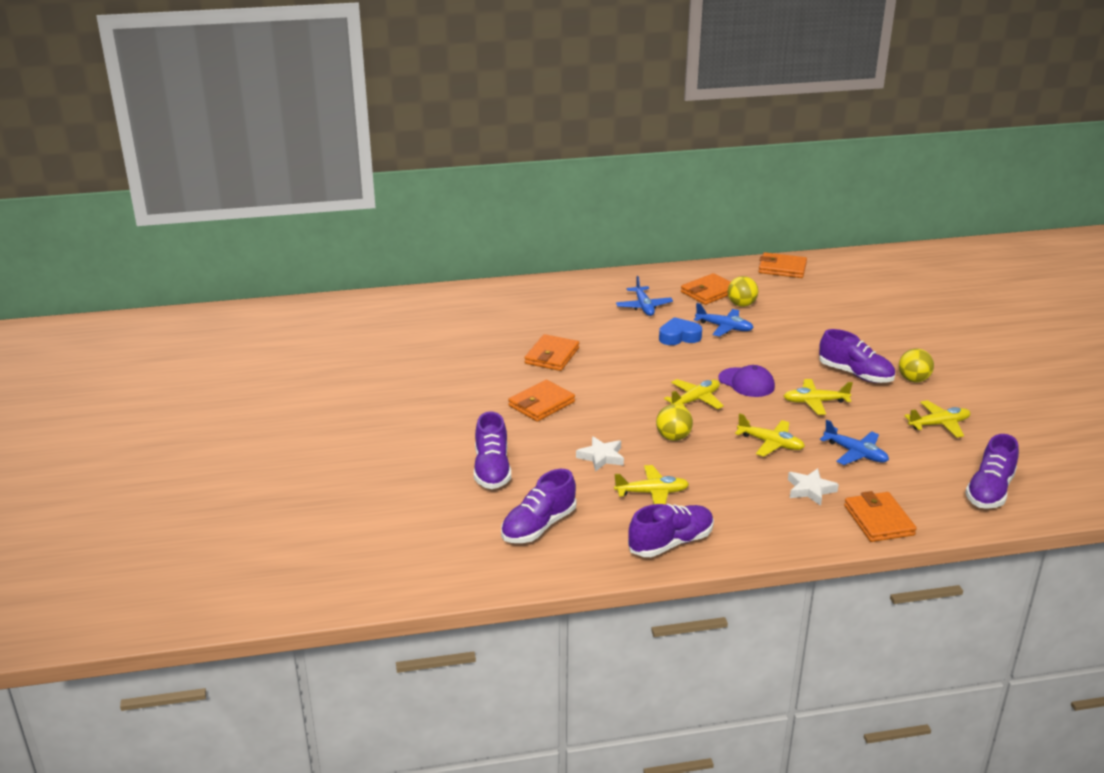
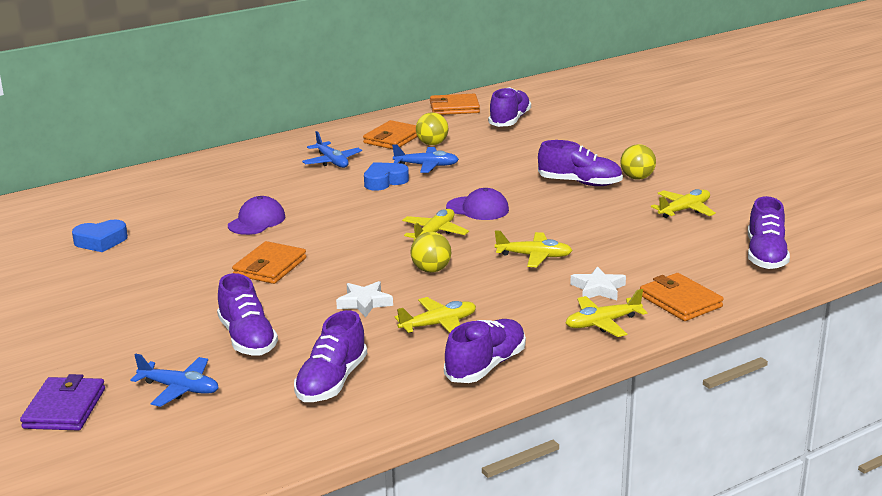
camera: 20 degrees left, 5 degrees down
(330, 499) = (65, 408): none -> purple wallet
(421, 350) = (101, 241): none -> blue heart
(552, 356) = (257, 221): orange wallet -> purple cap
(815, 402) = (556, 213): yellow plane -> yellow plane (602, 323)
(826, 292) = (509, 120): none -> purple shoe
(855, 453) = (622, 249): blue plane -> blue plane (179, 389)

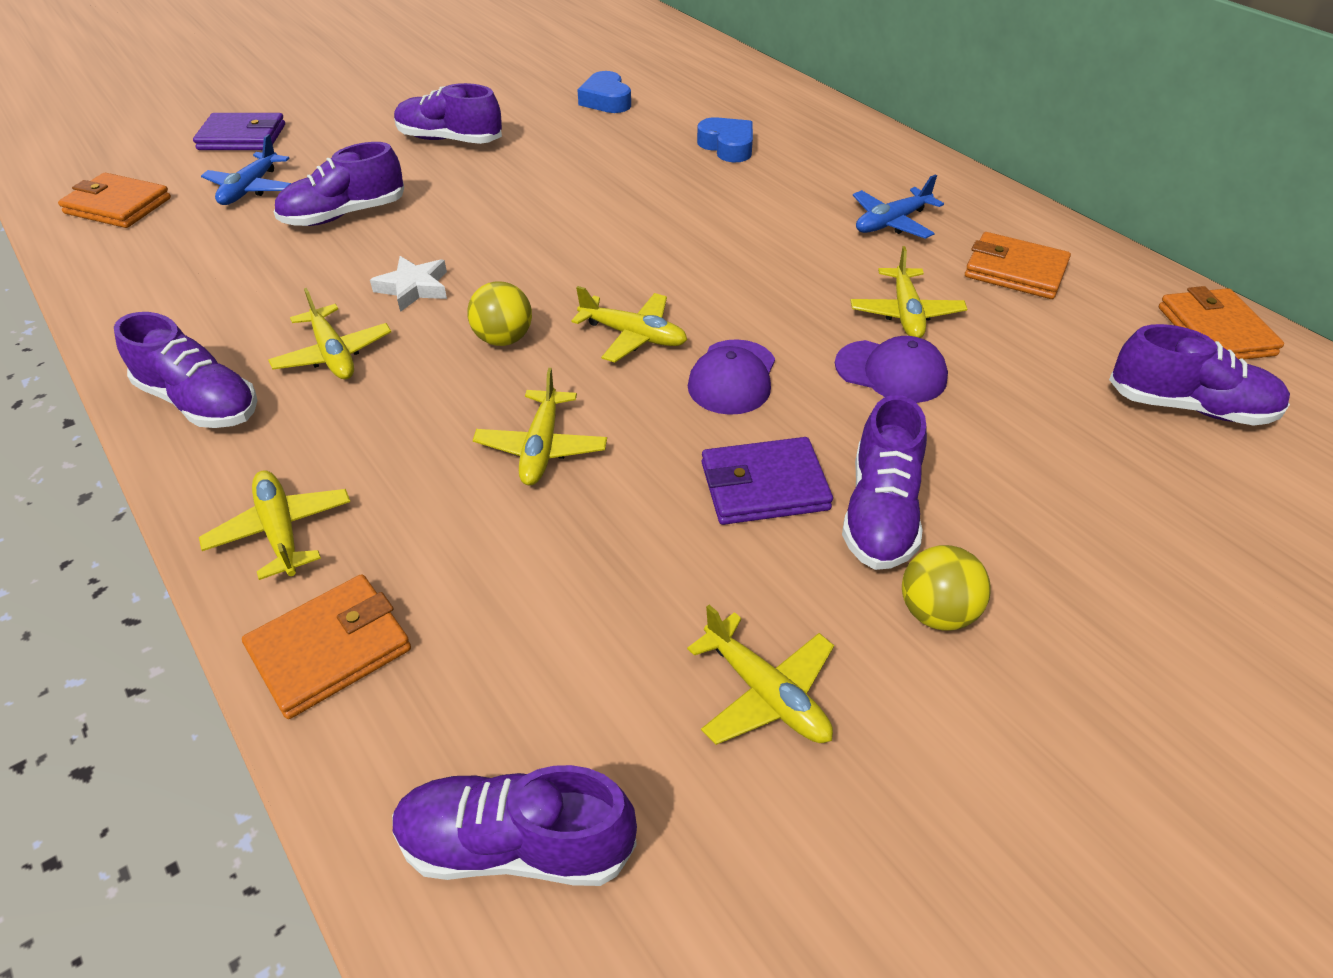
camera: 85 degrees right, 20 degrees up
(257, 221) = (667, 186): purple cap -> purple cap (891, 372)
(270, 267) = (529, 209): orange wallet -> orange wallet (118, 206)
(331, 382) = (219, 280): purple shoe -> purple shoe (450, 140)
(384, 181) = (827, 276): blue heart -> blue heart (727, 146)
(426, 166) = (905, 313): blue plane -> yellow plane
(432, 144) = (1010, 314): yellow ball -> none
(563, 205) = (764, 486): none -> purple wallet
(598, 289) = (406, 529): white star -> none

